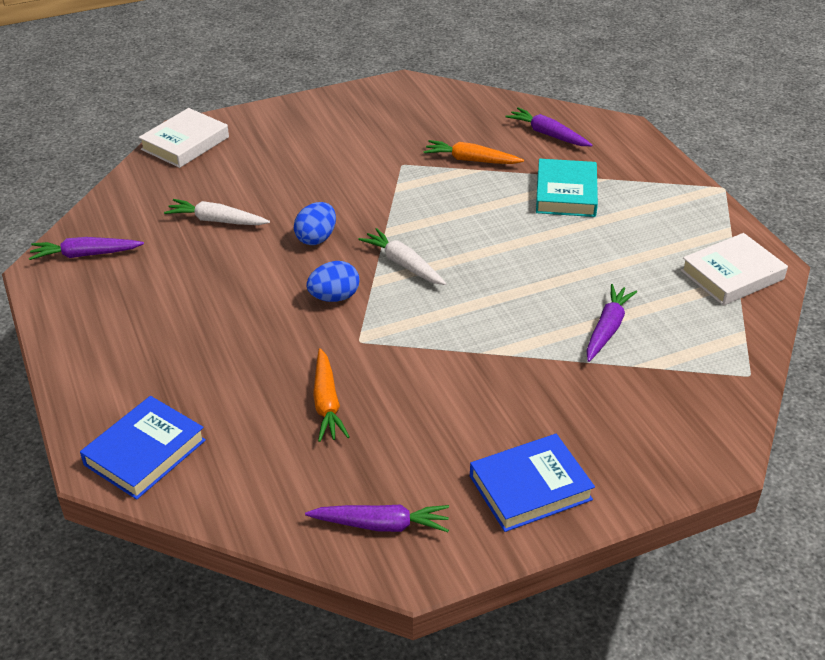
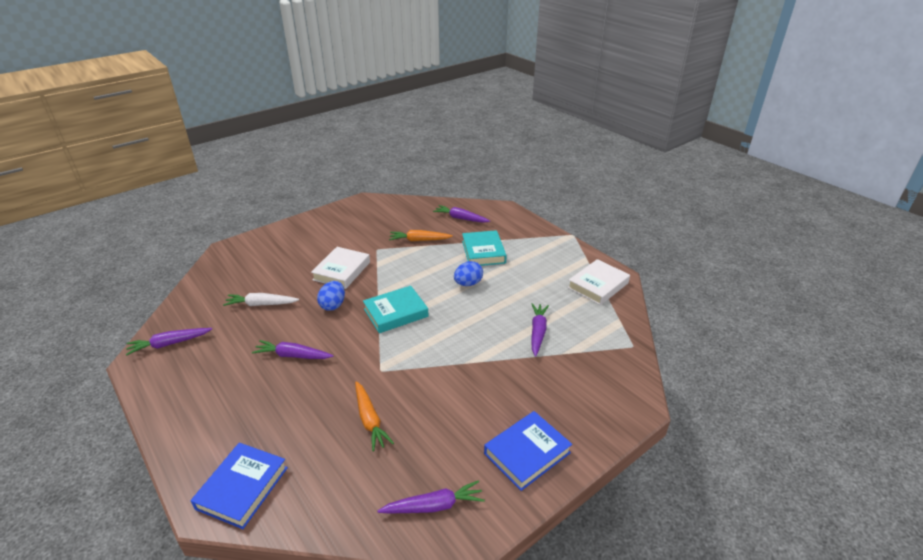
camera: 15 degrees left, 5 degrees down
(185, 143) = (228, 256): white book -> white book (342, 271)
(244, 299) = (293, 356): none -> purple carrot
(334, 297) = (355, 343): blue egg -> blue egg (468, 283)
(403, 264) = (396, 313): white carrot -> turquoise book

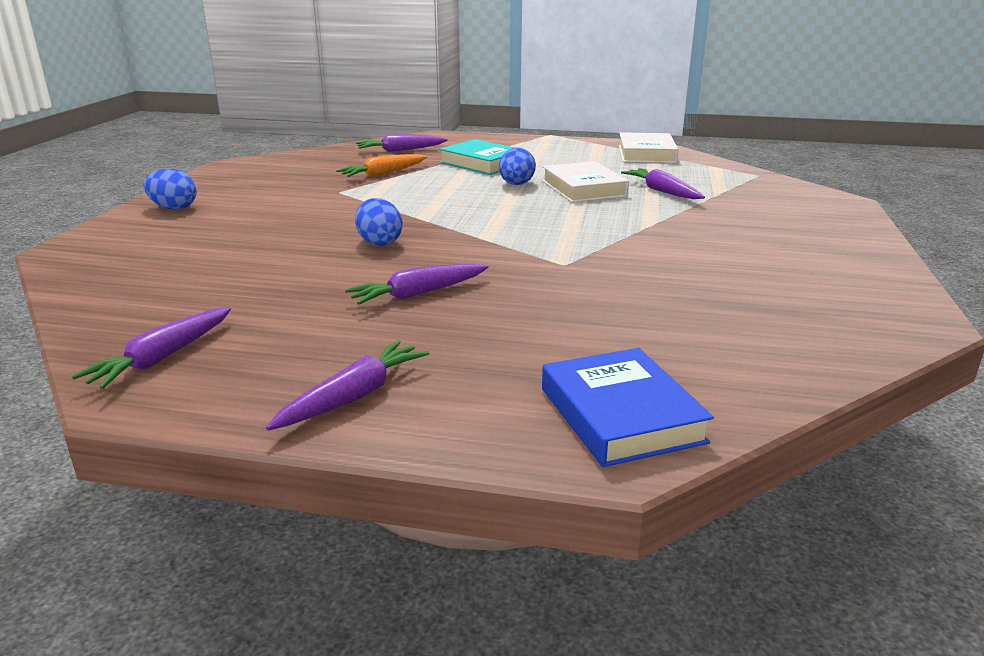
camera: 40 degrees left, 10 degrees down
(261, 304) = (259, 274): white carrot -> none
(297, 232) = (173, 208): none -> blue egg
(342, 271) = (327, 217): white book -> white book (584, 188)
(370, 420) = (640, 298): orange carrot -> none
(396, 313) = (480, 224): turquoise book -> none
(433, 506) = (848, 320): purple carrot -> purple carrot (353, 397)
(527, 453) = (834, 256): blue book -> none

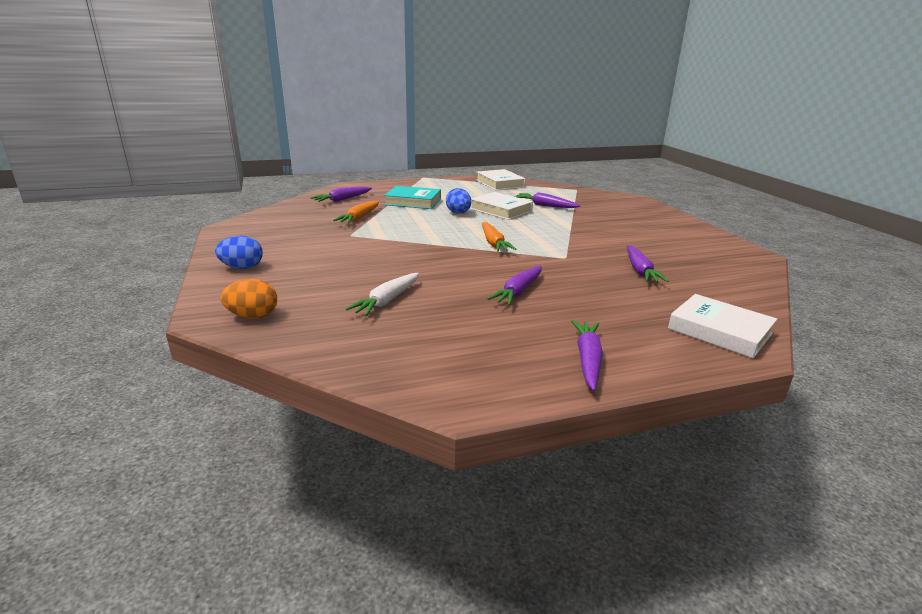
camera: 30 degrees left, 0 degrees up
(100, 258) = (253, 316): none -> orange egg
(163, 358) = (435, 371): purple carrot -> purple carrot (640, 270)
(250, 271) = (387, 301): none -> white carrot
(379, 243) = (439, 265): blue egg -> none
(496, 228) = (493, 243): none -> orange carrot
(620, 415) = (719, 331): blue book -> white book

